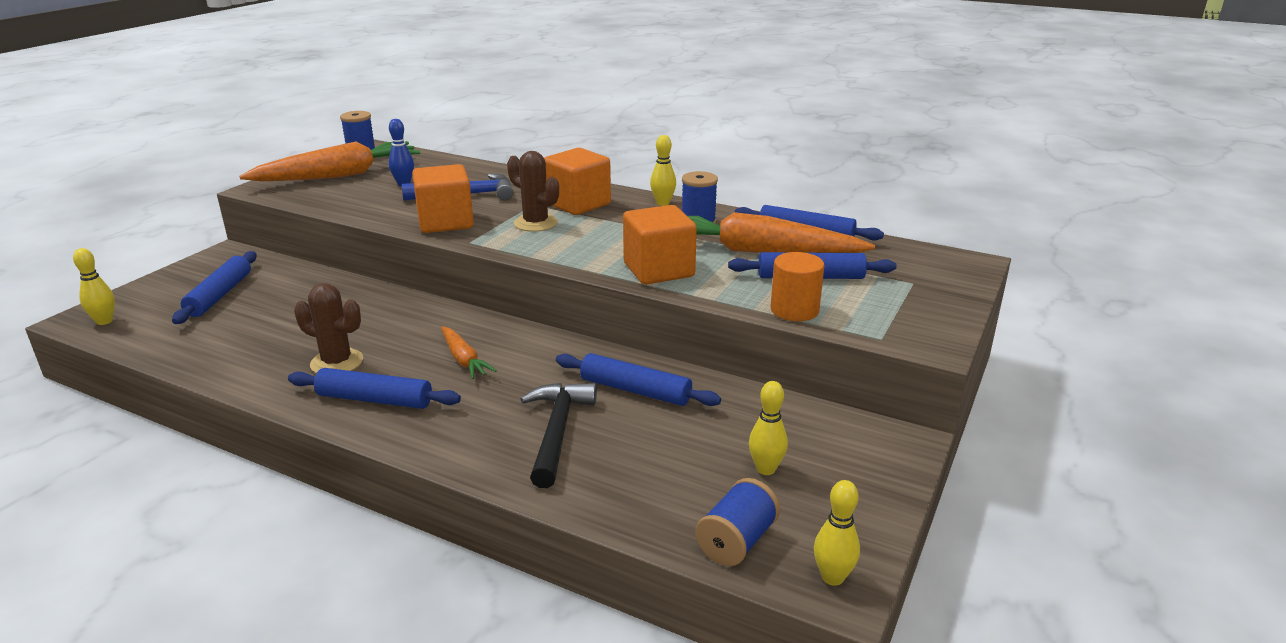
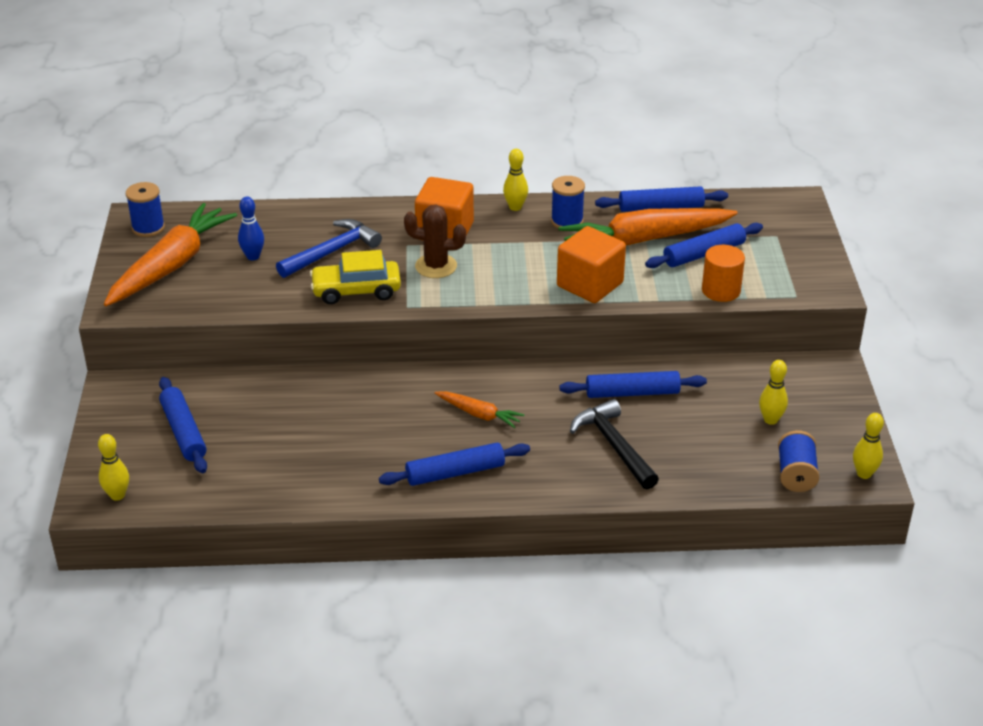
camera: 30 degrees left, 10 degrees up
(337, 362) = (383, 454): brown cactus -> none
(445, 222) = (356, 291): orange cube -> yellow car

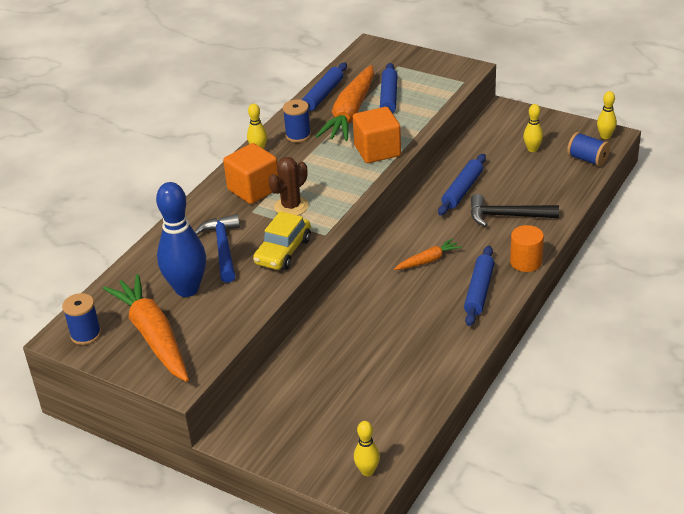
camera: 55 degrees left, 0 degrees up
(183, 432) = (322, 412): blue rolling pin -> none
(253, 256) = (187, 289): blue bowling pin -> blue bowling pin, size x2.06
(721, 290) = (432, 105): orange cylinder -> orange cylinder (526, 262)

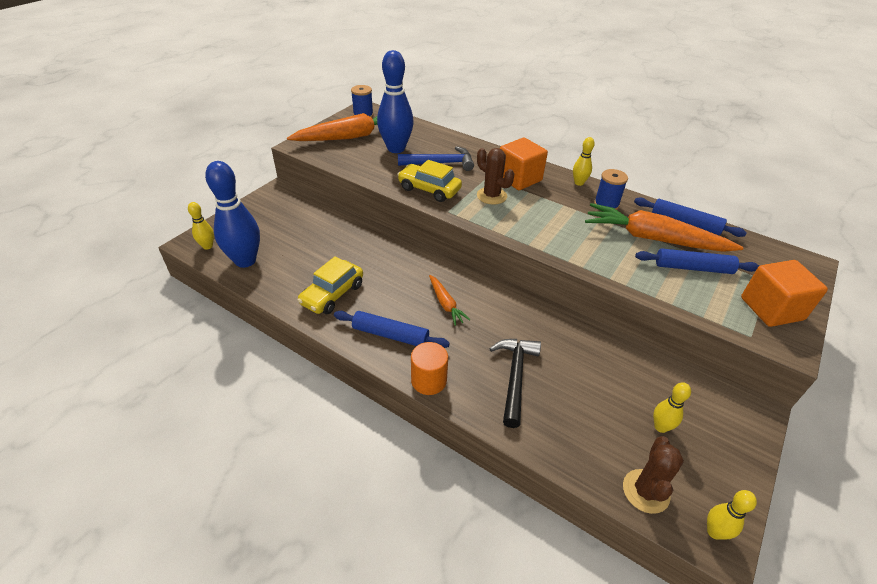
camera: 90 degrees right, 5 degrees up
(377, 151) = (583, 251): orange cube -> orange cube (771, 309)
(390, 426) = (245, 261): none -> blue bowling pin
(432, 340) = (332, 294): none -> yellow car
(462, 190) = (564, 344): blue rolling pin -> none
(587, 159) = (645, 491): blue spool -> brown cactus

